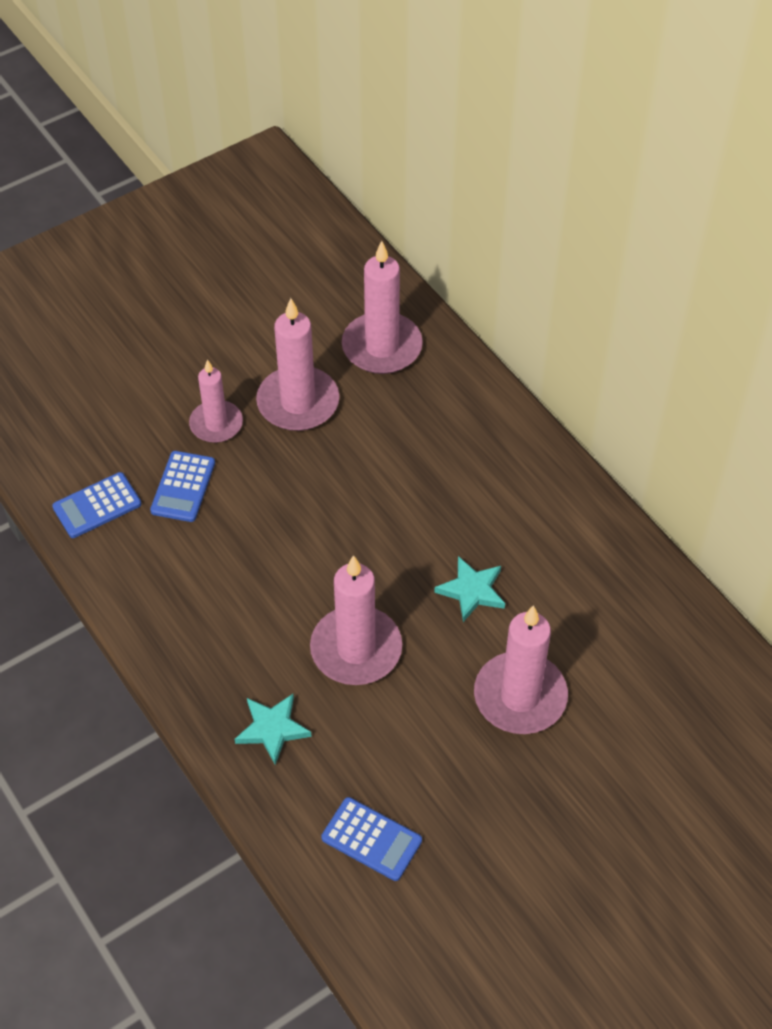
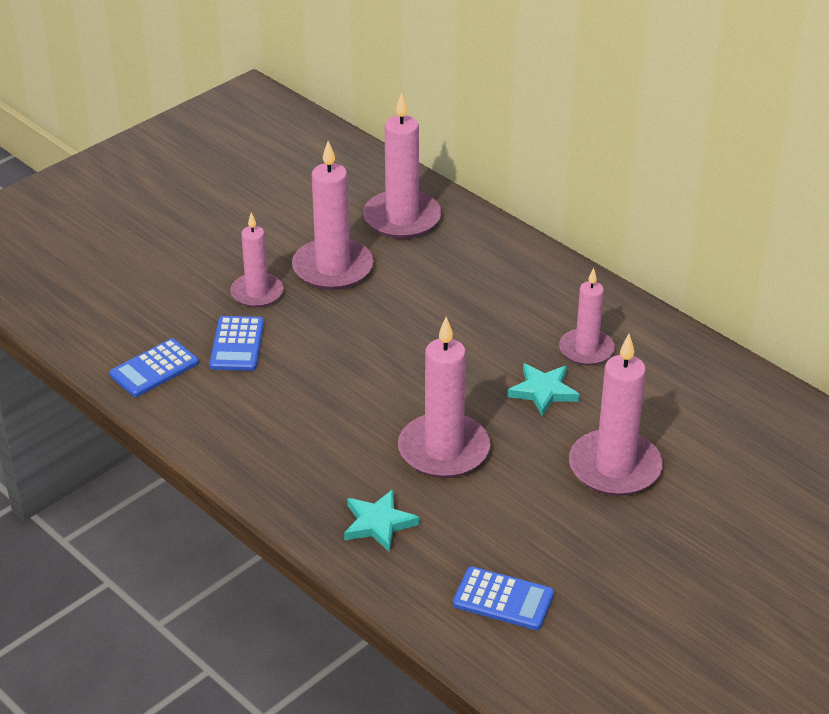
camera: 10 degrees left, 15 degrees down
(528, 544) = (586, 350): none -> pink candle

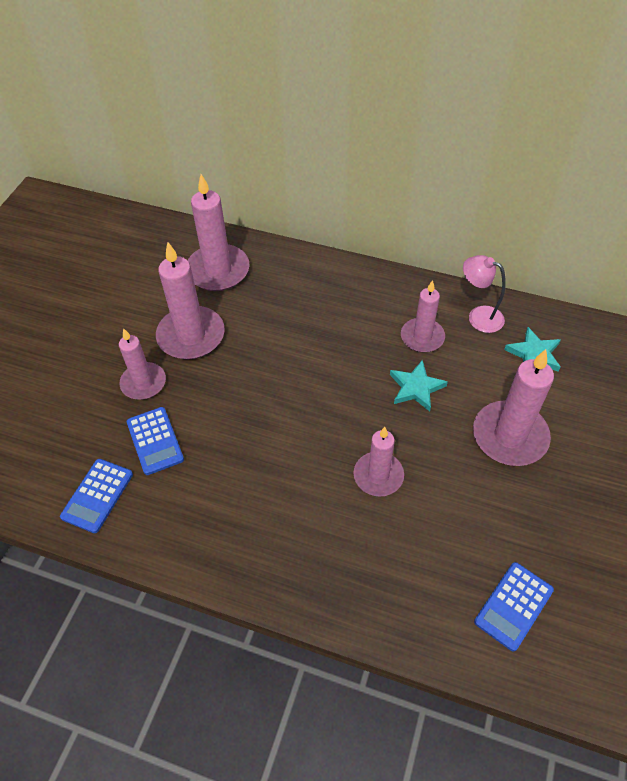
camera: 25 degrees left, 15 degrees up
(378, 523) = (373, 574): turquoise star -> turquoise star (534, 354)
(444, 450) = (378, 476): pink candle -> pink candle, size x0.64
(503, 599) = (513, 606): blue calculator -> blue calculator turned 135 degrees clockwise
(668, 352) = (478, 316): none -> pink lamp

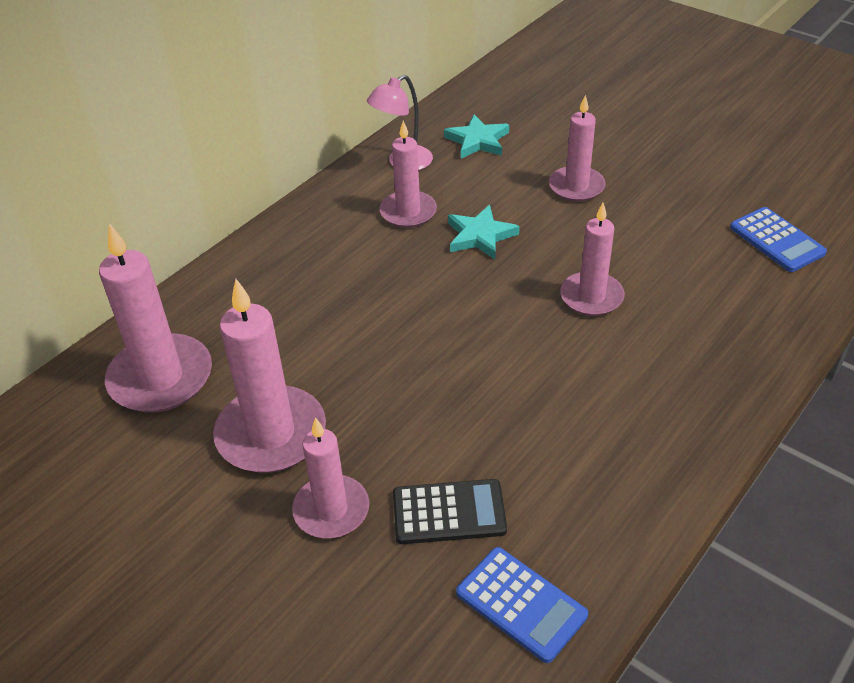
camera: 70 degrees left, 10 degrees down
(155, 441) = (449, 512): blue calculator -> black calculator
(509, 436) = (576, 187): pink candle -> pink candle, size x0.64

